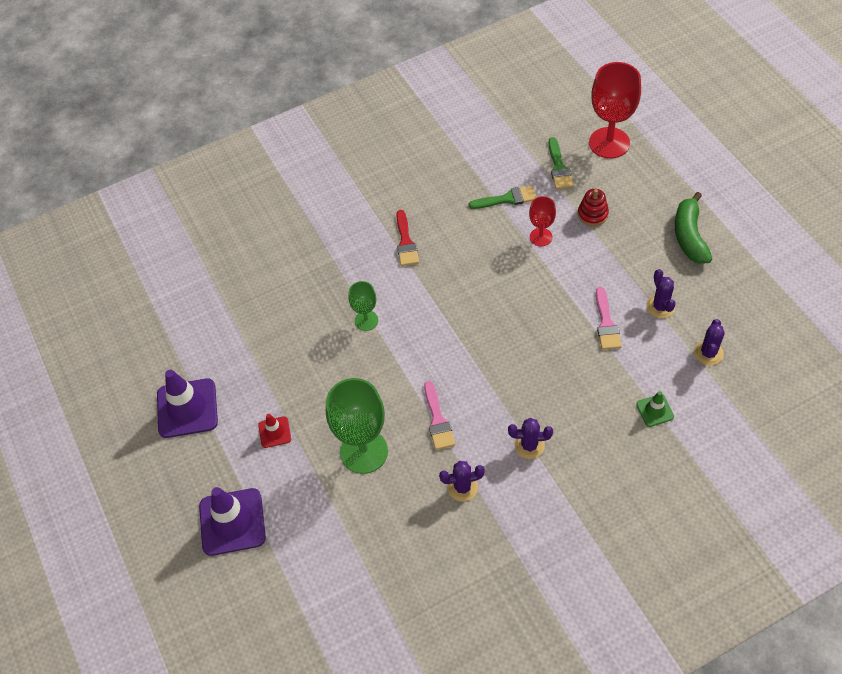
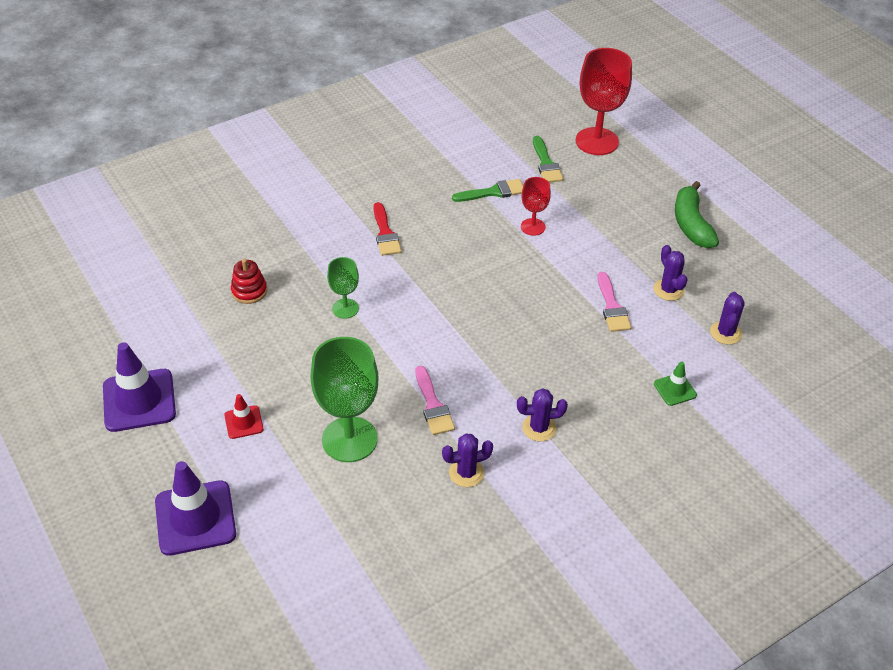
camera: 10 degrees left, 10 degrees down
(592, 214) = (586, 205): red stacking toy -> red stacking toy (249, 291)

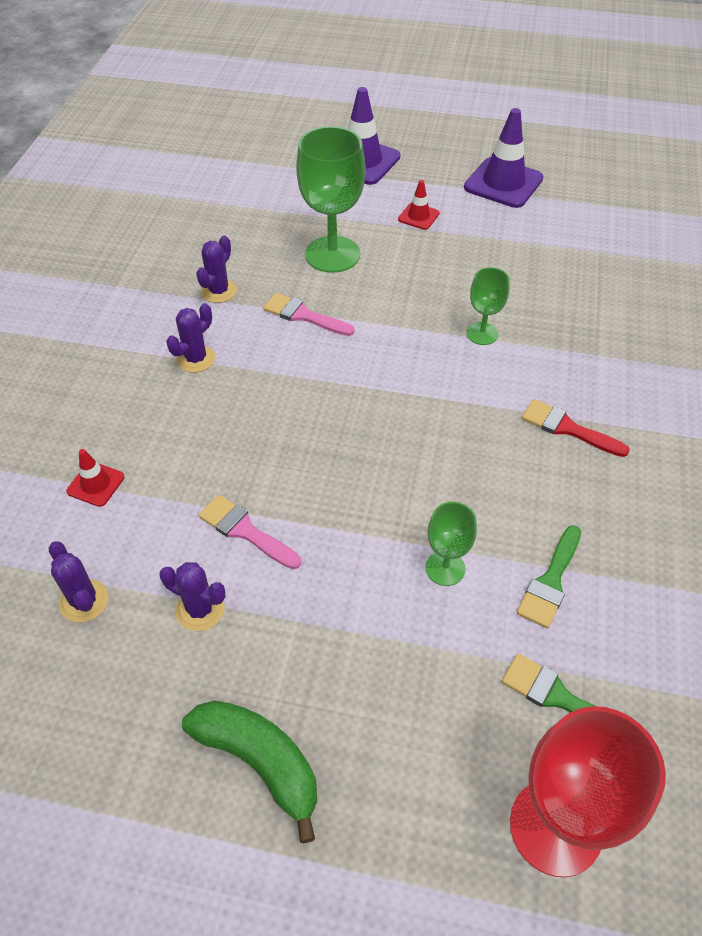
camera: 135 degrees right, 5 degrees up
(249, 291) = (573, 290): red stacking toy -> none
(533, 227) = (445, 568): red goblet -> green goblet
(675, 389) = (96, 484): green traffic cone -> red traffic cone

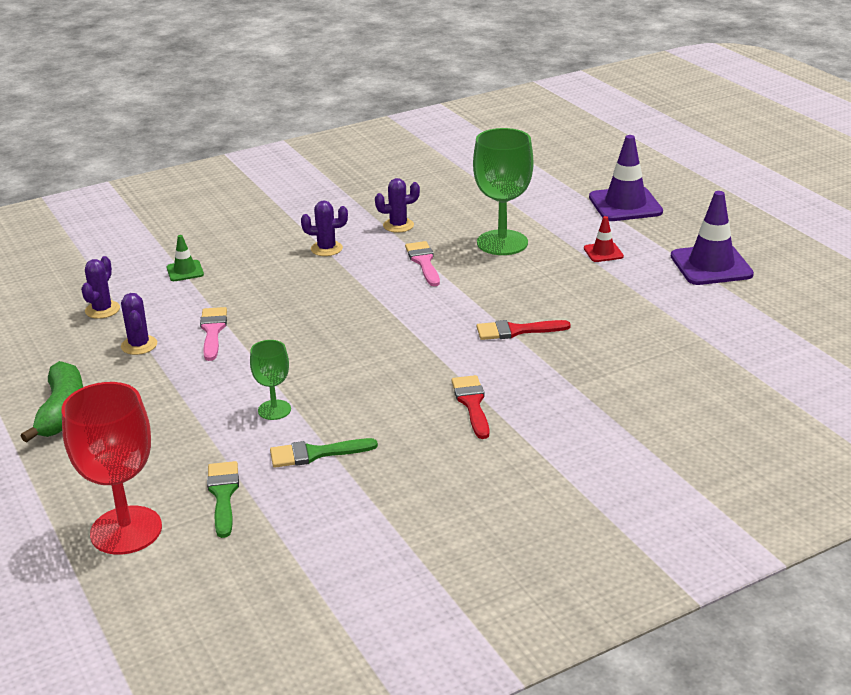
camera: 50 degrees right, 20 degrees down
(96, 484) = (185, 271): red traffic cone -> green traffic cone
(482, 333) = (516, 331): green goblet -> red brush

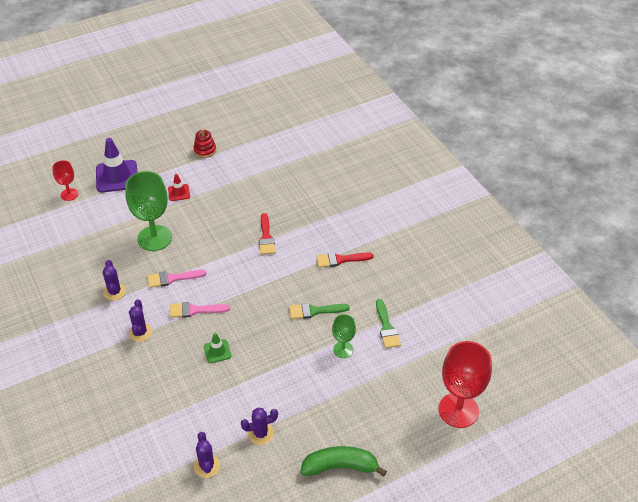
camera: 90 degrees left, 15 degrees up
(102, 310) = (207, 466): purple cactus -> purple cactus turned 60 degrees clockwise
(185, 271) = (156, 418): green traffic cone -> green traffic cone (217, 351)
(213, 331) = (247, 391): pink brush -> pink brush (195, 310)
(223, 495) = (425, 367): green brush -> green brush (314, 311)
(579, 178) = (69, 194): none -> red goblet
(711, 265) = (205, 150): purple traffic cone -> red stacking toy

